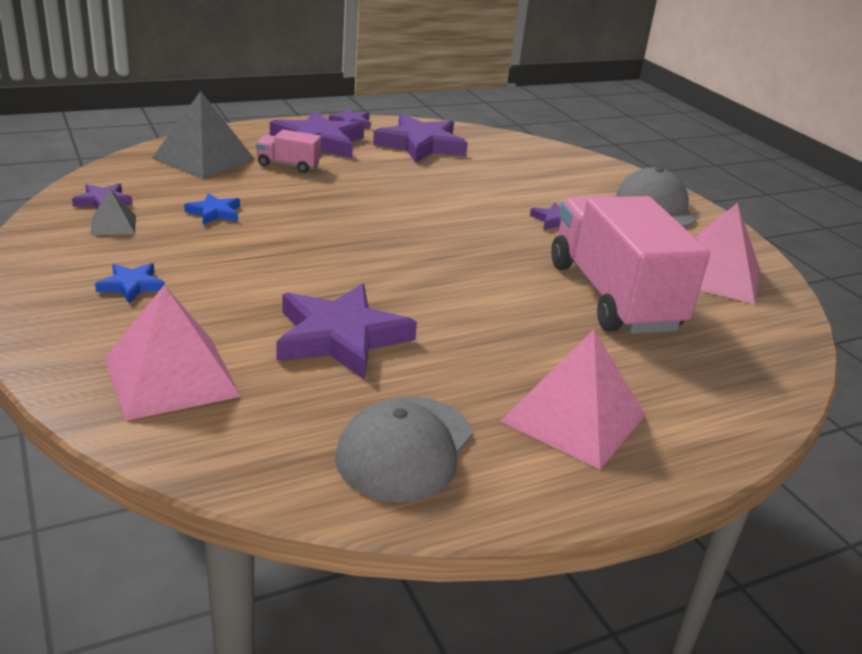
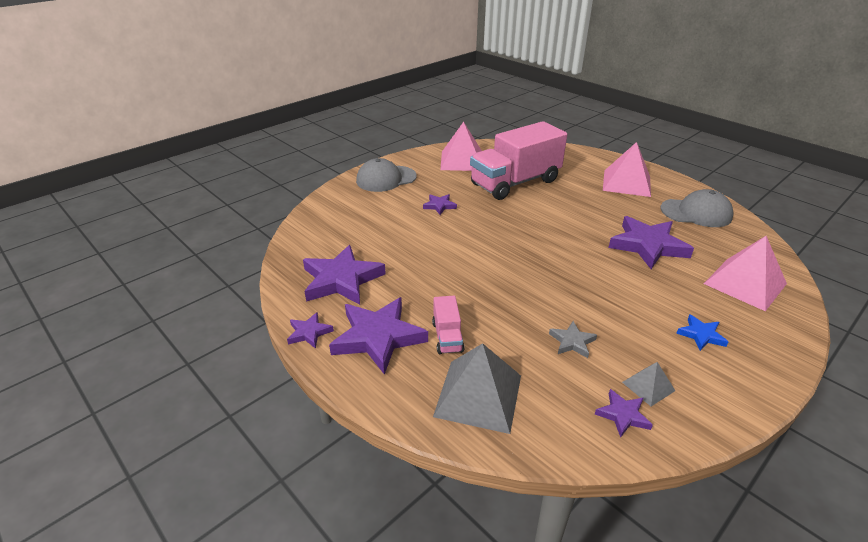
camera: 105 degrees left, 5 degrees up
(214, 213) = (572, 342): blue star -> grey star

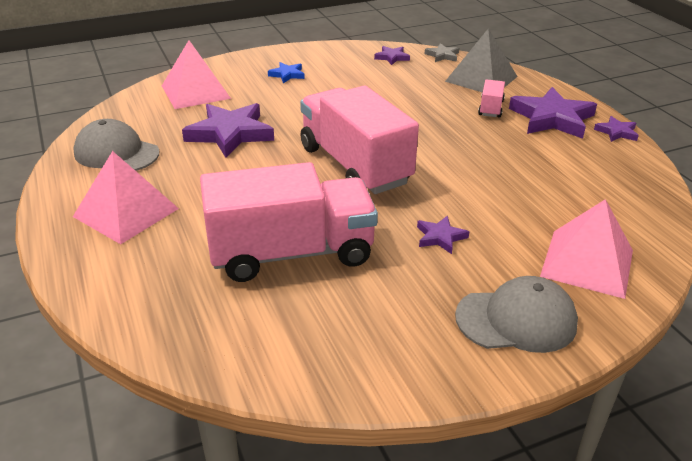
camera: 160 degrees left, 0 degrees up
(341, 280) = (590, 168): purple star -> none
(462, 161) = (344, 335): pink pyramid -> pink pyramid (587, 263)
(527, 240) = (354, 165): none -> pink truck
(572, 342) = (390, 88): grey star -> grey star (442, 55)
(648, 386) = (361, 63): grey pyramid -> none

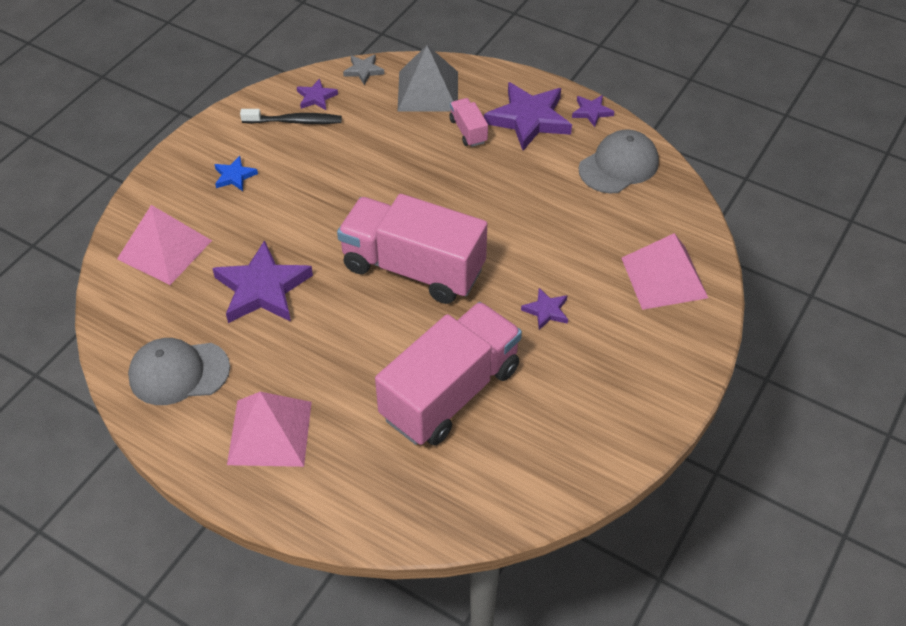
camera: 35 degrees left, 15 degrees up
(362, 63) = (295, 121): none -> black toothbrush
(516, 320) = (654, 359): grey cap -> grey cap (618, 165)

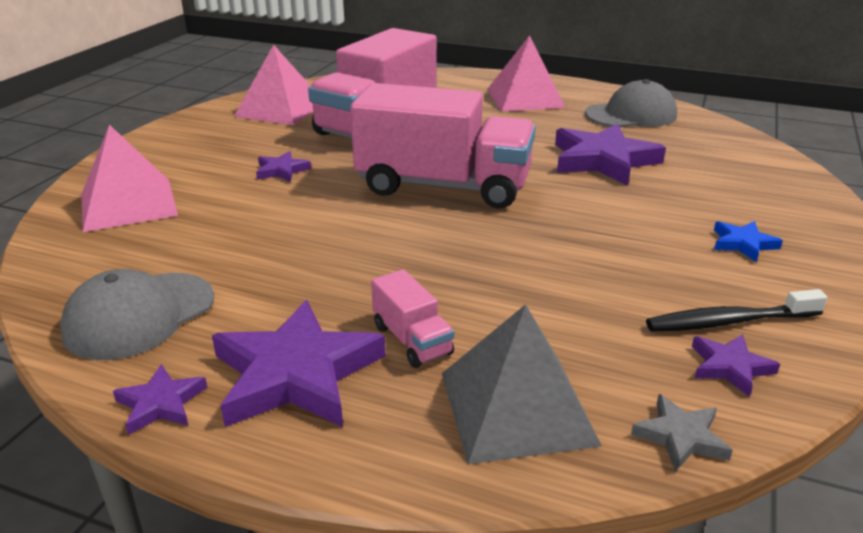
camera: 170 degrees right, 20 degrees down
(164, 249) = (743, 176): pink pyramid -> pink pyramid (280, 109)

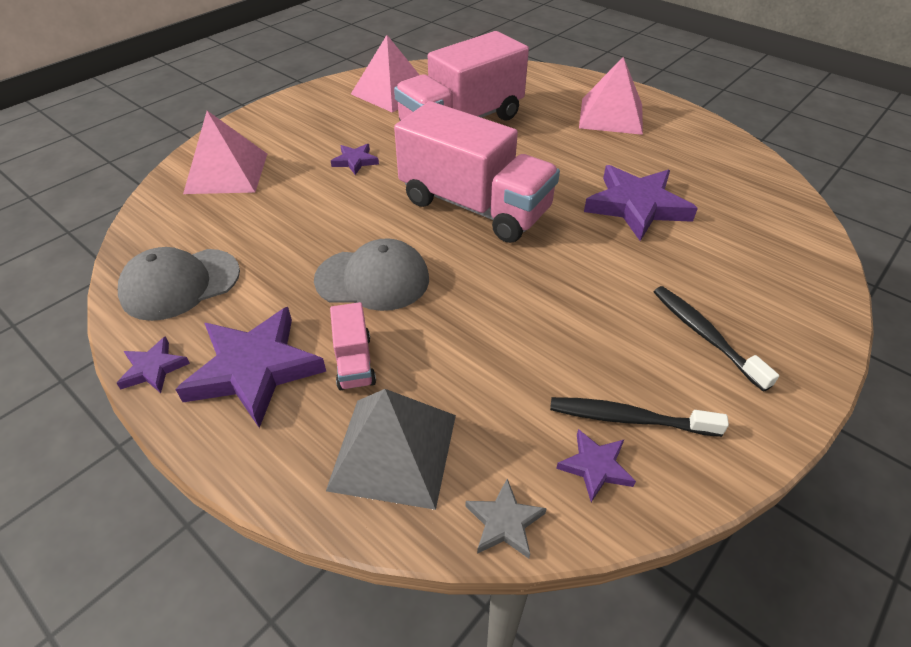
camera: 20 degrees right, 15 degrees up
(631, 115) = (701, 155): grey cap -> grey cap (372, 279)
(743, 244) = (704, 335): blue star -> black toothbrush

